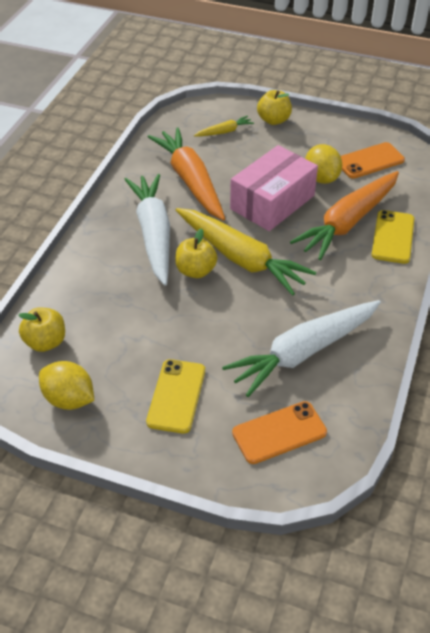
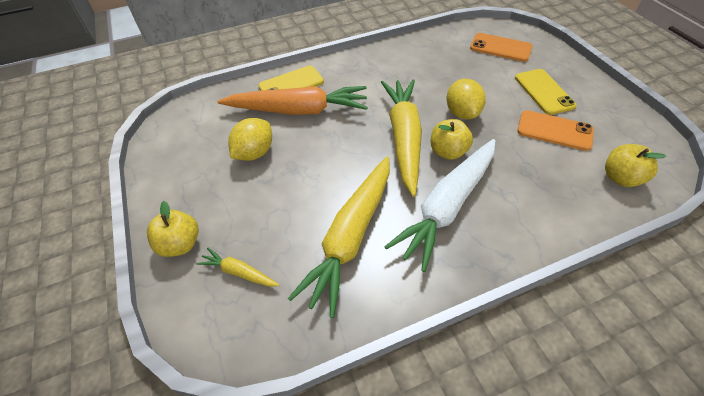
camera: 130 degrees left, 5 degrees up
(69, 399) = (623, 130): yellow lemon -> yellow lemon (462, 113)
(176, 396) = (544, 92): yellow phone -> yellow phone turned 75 degrees counterclockwise
(191, 181) = (351, 236): orange carrot -> yellow carrot
(272, 202) = (319, 162): pink box -> none
(304, 352) = (440, 67): white carrot -> none
(369, 161) = (201, 139): orange phone -> orange phone (554, 130)

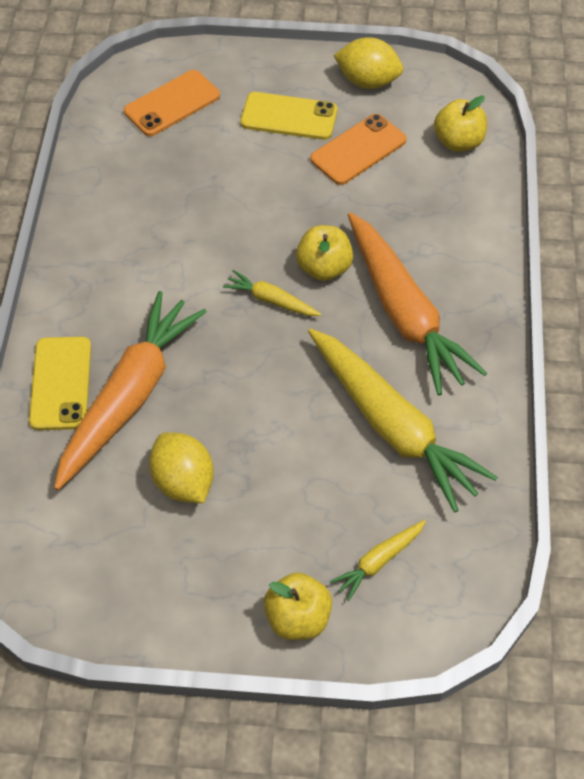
camera: 65 degrees left, 5 degrees up
(404, 138) = (271, 300): yellow carrot -> yellow carrot, size x0.45
(447, 206) = (404, 312): white carrot -> orange carrot
(462, 113) = (268, 217): yellow lemon -> yellow lemon (367, 81)

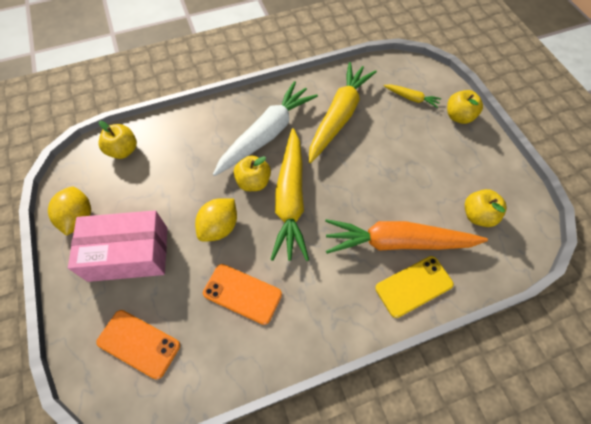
camera: 115 degrees left, 5 degrees up
(103, 525) = (478, 215): none -> yellow apple
(183, 482) = (429, 190): yellow lemon -> yellow lemon (219, 227)
(271, 300) = (290, 199): yellow carrot -> yellow carrot, size x2.24
(289, 116) = (128, 253): yellow phone -> pink box
(358, 150) = (148, 200): orange phone -> orange phone (242, 294)
(404, 312) = (266, 135): orange carrot -> white carrot

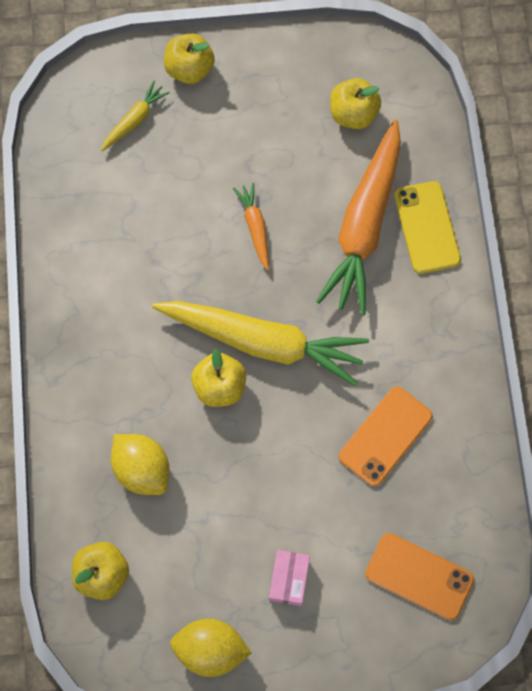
camera: 75 degrees left, 10 degrees up
(128, 253) = (289, 579): pink box -> pink box, size x0.44
(139, 343) = (419, 576): orange phone -> orange phone turned 75 degrees clockwise
(219, 227) = (281, 448): yellow lemon -> yellow lemon (142, 469)
(266, 135) = (138, 349): white carrot -> none
(339, 117) = (137, 235): yellow carrot -> none
(368, 176) = (255, 228): none -> orange carrot

